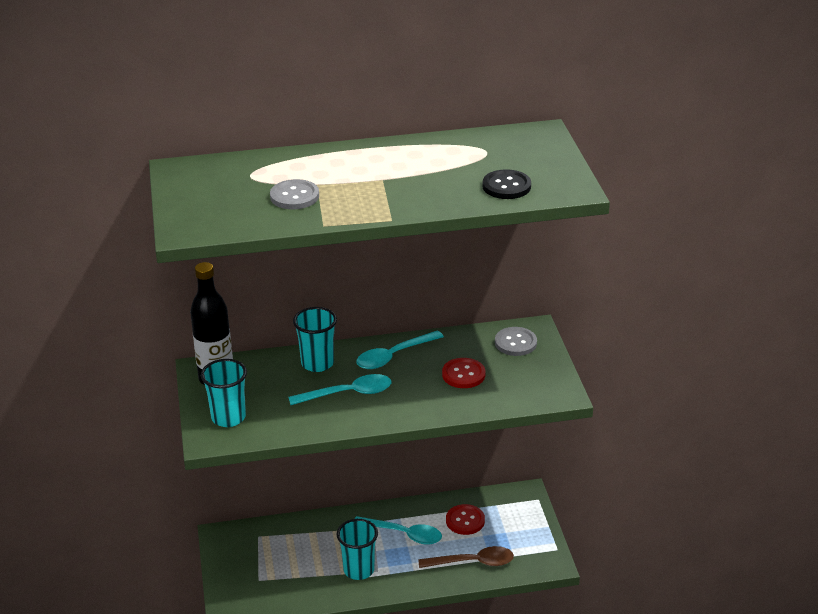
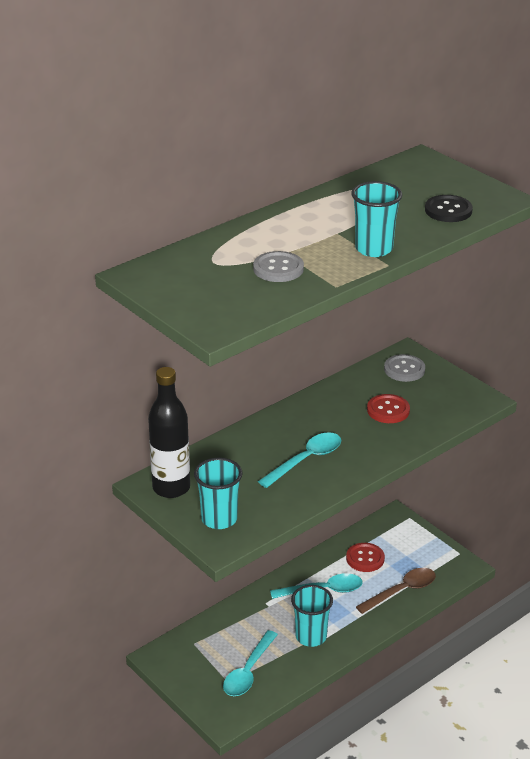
camera: 30 degrees left, 0 degrees up
(317, 363) = (252, 443): turquoise cup -> turquoise cup (374, 249)
(394, 356) = (313, 414): turquoise spoon -> turquoise spoon (248, 671)

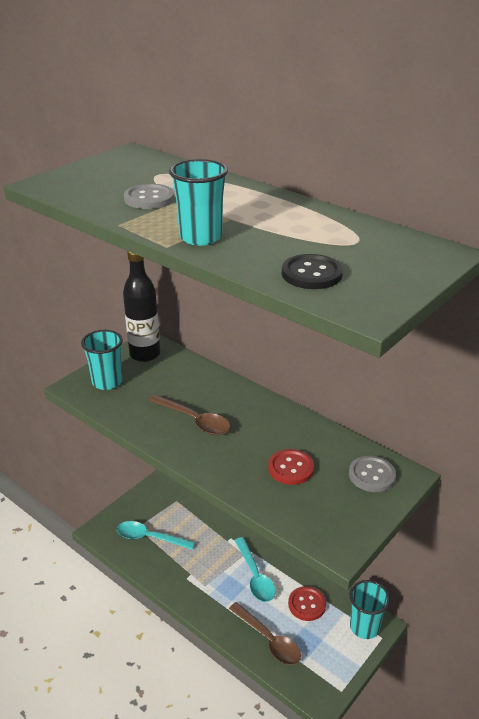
camera: 80 degrees right, 0 degrees up
(306, 460) = (194, 420): turquoise spoon -> brown spoon
(311, 637) = (195, 574): turquoise cup -> turquoise cup (364, 627)

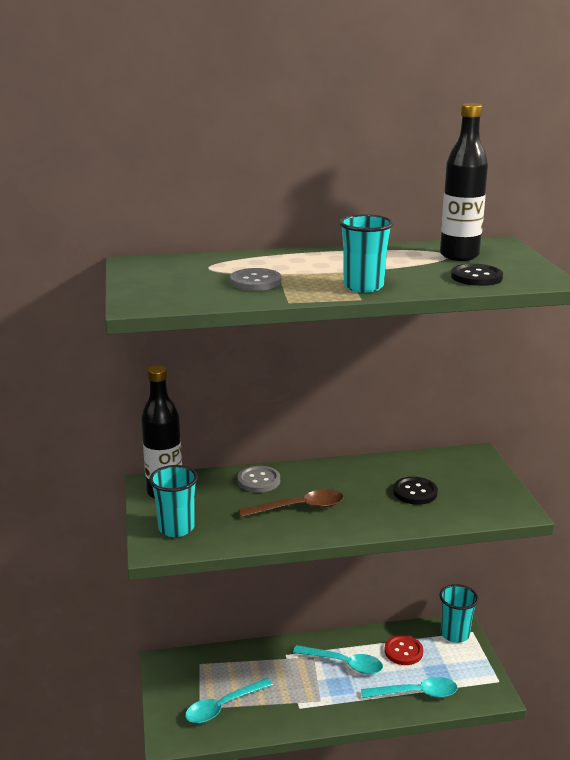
camera: 50 degrees left, 10 degrees down
(268, 640) = (416, 693): brown spoon -> turquoise spoon
(291, 468) = (415, 492): red button -> black button
(363, 247) = (459, 256): none -> black bottle
(371, 475) = (462, 465): grey button -> grey button (258, 481)

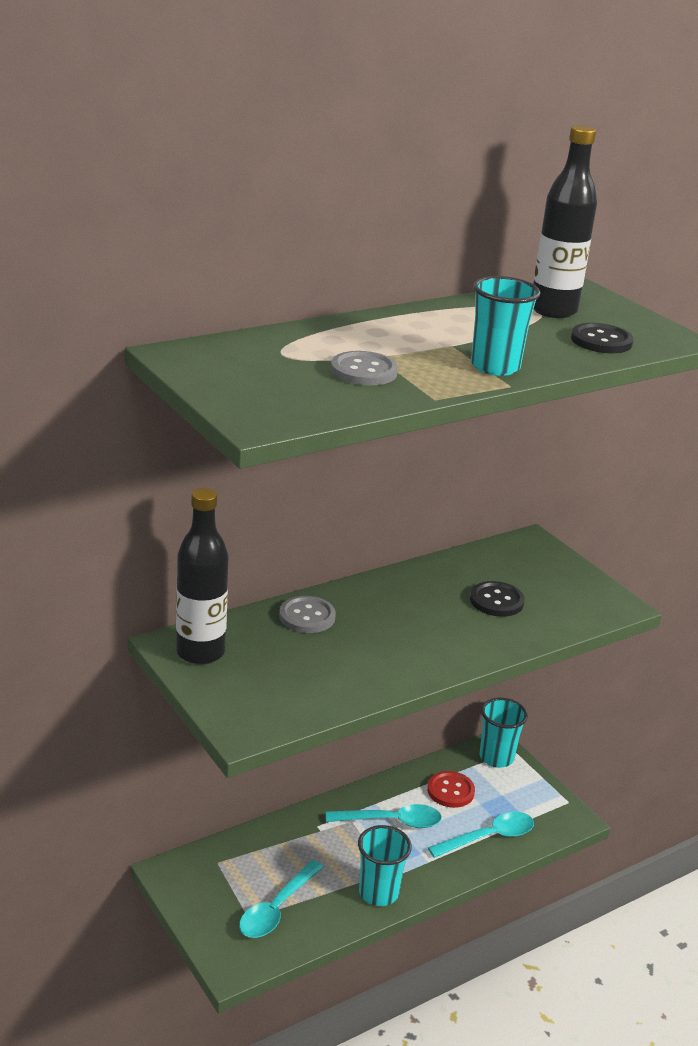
camera: 25 degrees left, 5 degrees up
(176, 528) = (250, 698): turquoise cup -> turquoise cup (378, 893)
(299, 508) = (380, 644): brown spoon -> none

